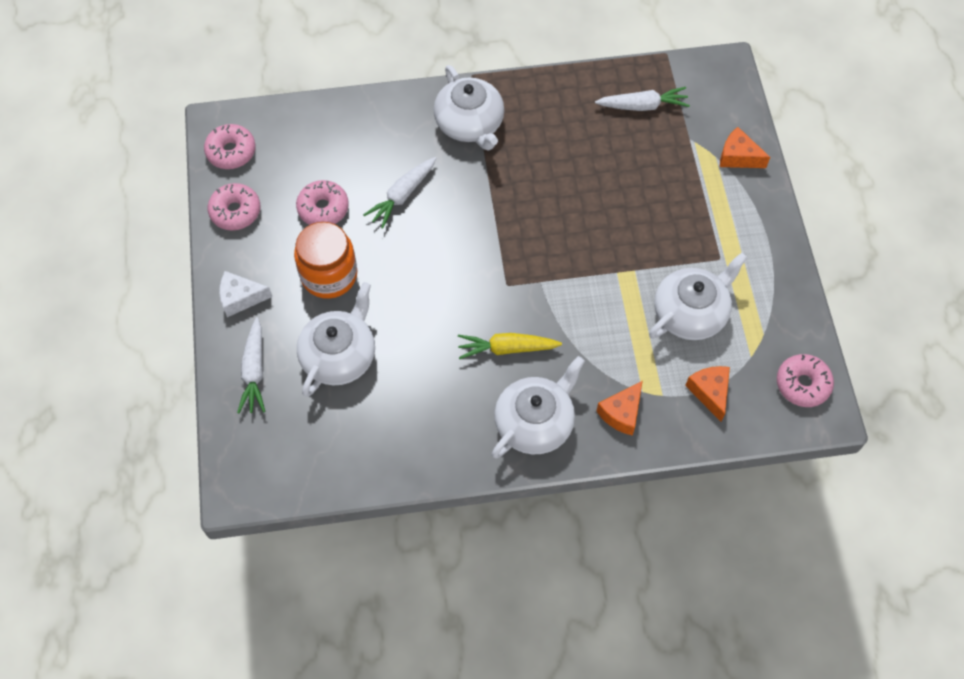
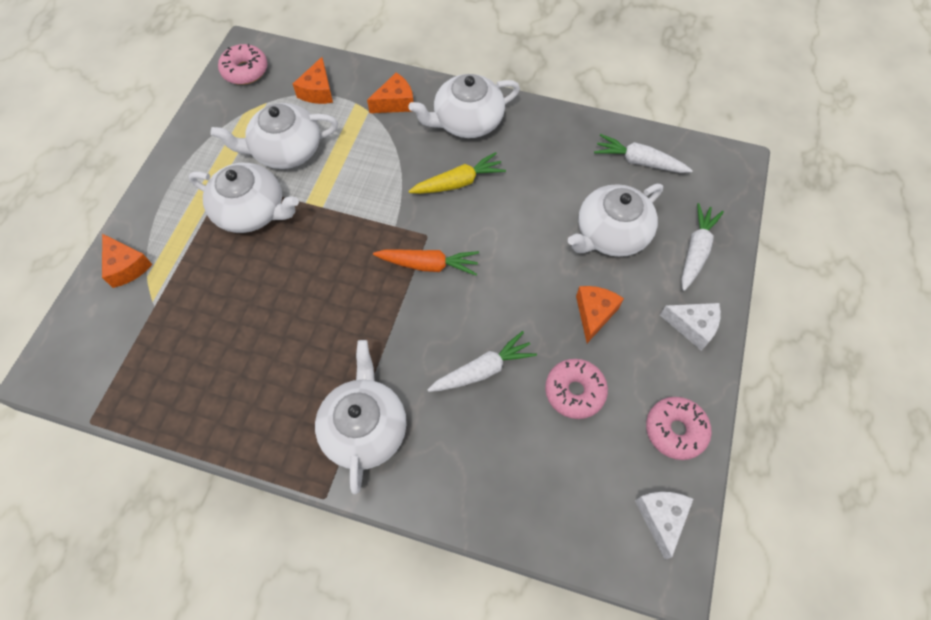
camera: 155 degrees left, 0 degrees up
(231, 152) = (661, 518): pink donut -> white cheese
(329, 275) = (594, 314): orange jar -> orange cheese
(490, 259) = (428, 265): none -> orange carrot
(506, 348) = (458, 182): yellow carrot -> yellow carrot turned 45 degrees counterclockwise
(643, 106) = (168, 365): white carrot -> white carrot (639, 161)
(675, 242) = (251, 211): none -> white teapot

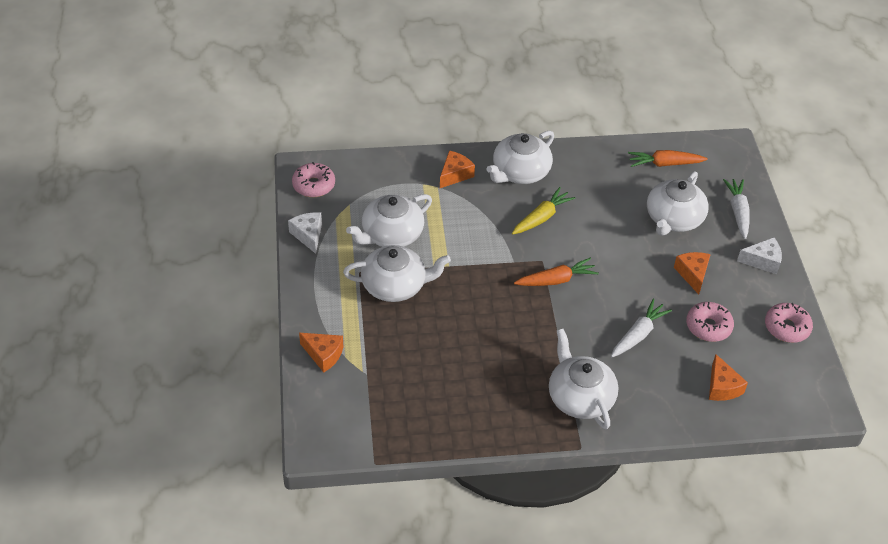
camera: 25 degrees left, 15 degrees down
(318, 91) = (386, 184): orange cheese -> orange cheese (722, 387)
(639, 161) = (664, 164): white carrot -> orange carrot
(661, 518) = (806, 381): white cheese -> white cheese (308, 235)

